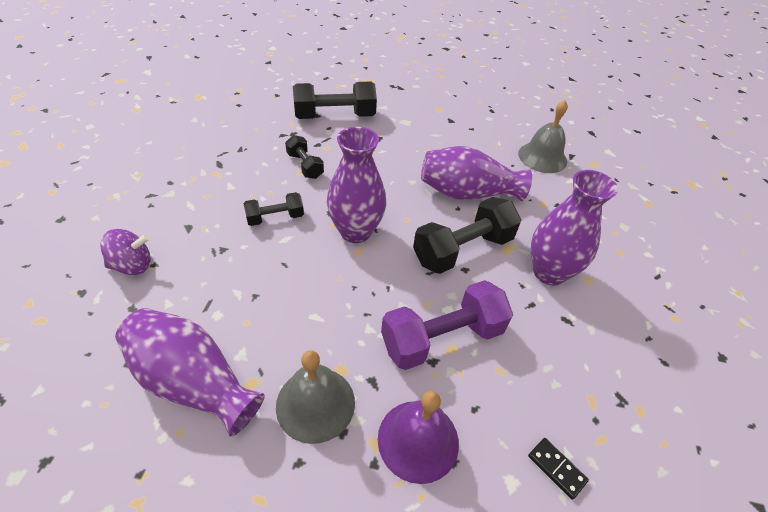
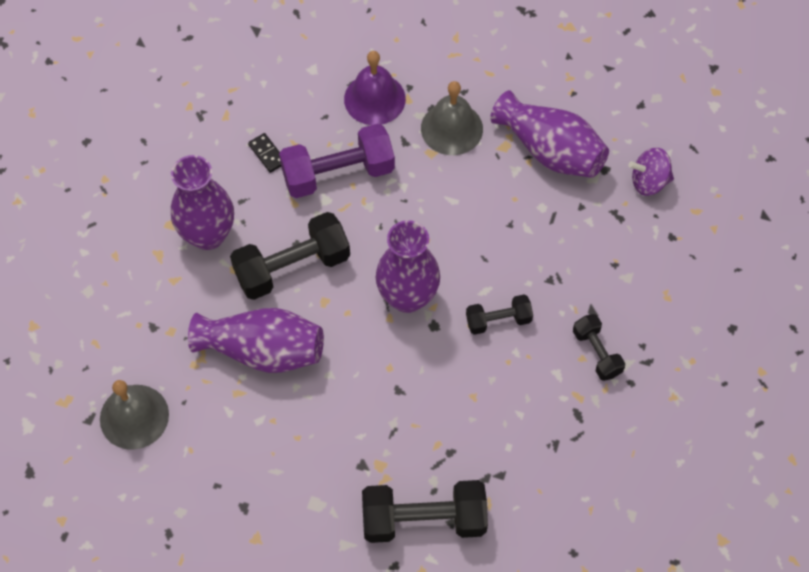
camera: 170 degrees left, 15 degrees up
(133, 265) = (635, 264): purple spinning top -> purple spinning top (649, 182)
(305, 166) = (467, 408): black dumbbell -> black dumbbell (597, 353)
(556, 468) = (276, 74): black domino -> black domino (267, 154)

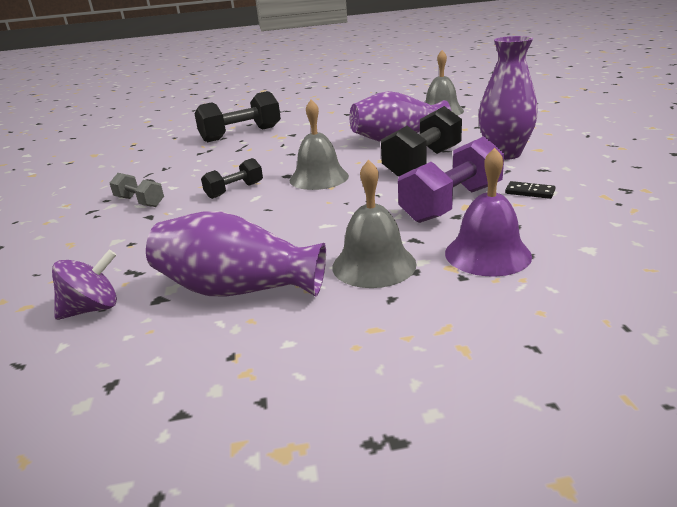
camera: 155 degrees right, 35 degrees down
(407, 297) = (319, 178): purple vase -> grey bell
(597, 353) = (140, 202): black dumbbell -> grey dumbbell

